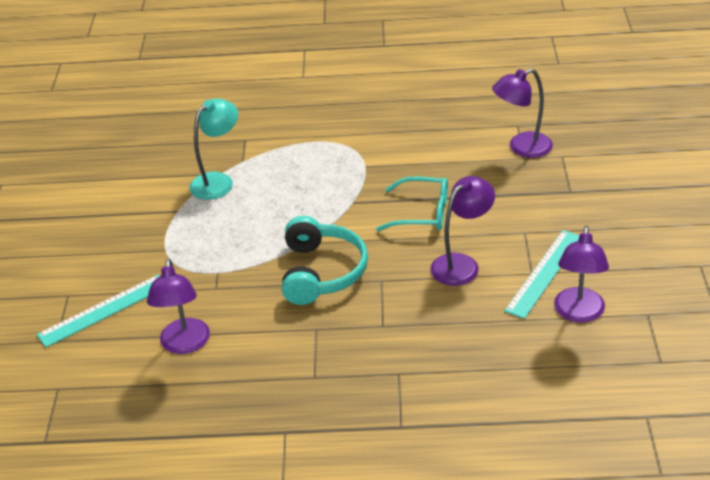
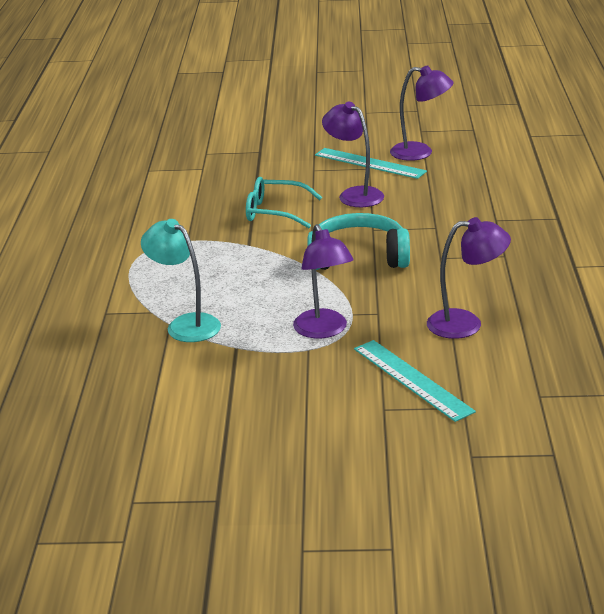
camera: 90 degrees left, 10 degrees down
(421, 213) = (276, 212): turquoise glasses -> turquoise glasses turned 90 degrees counterclockwise
(522, 148) = (186, 168): purple lamp -> purple lamp (324, 331)

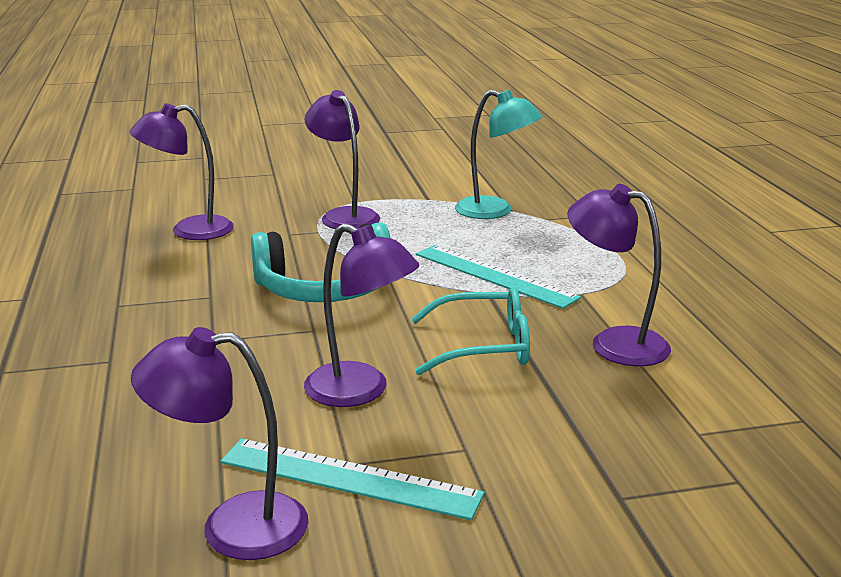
camera: 165 degrees right, 5 degrees down
(199, 208) = (614, 343): none -> purple lamp
(412, 379) = (249, 190): turquoise ruler -> turquoise ruler (494, 276)

